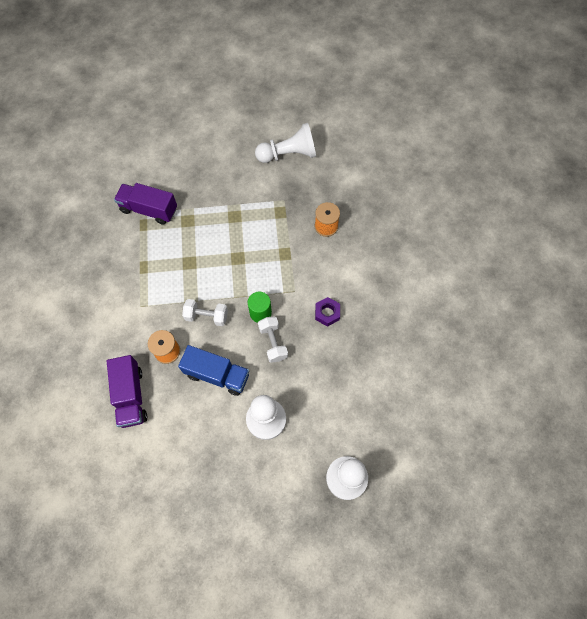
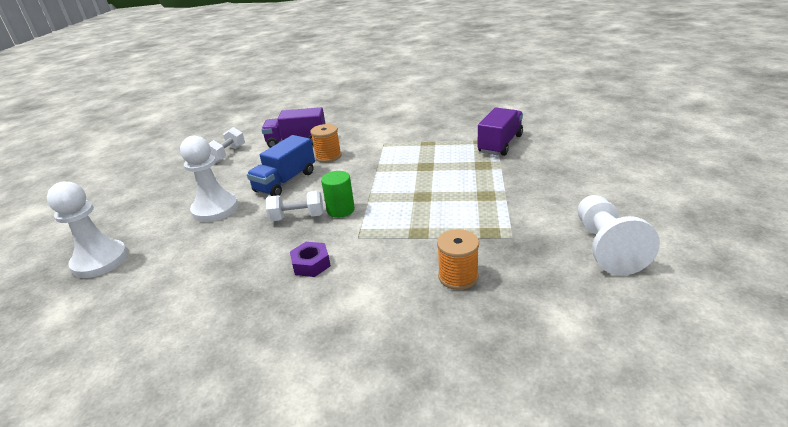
camera: 105 degrees right, 35 degrees down
(206, 316) = (354, 176): white dumbbell -> white dumbbell (227, 154)

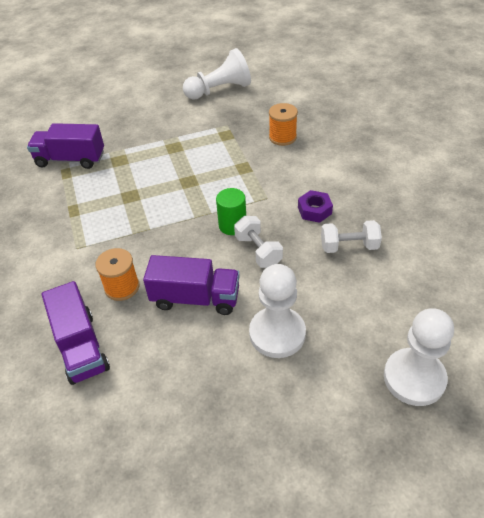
camera: 115 degrees left, 15 degrees up
(227, 154) = (138, 422): white dumbbell -> white dumbbell (349, 246)
(285, 182) = (195, 298): blue truck -> purple truck

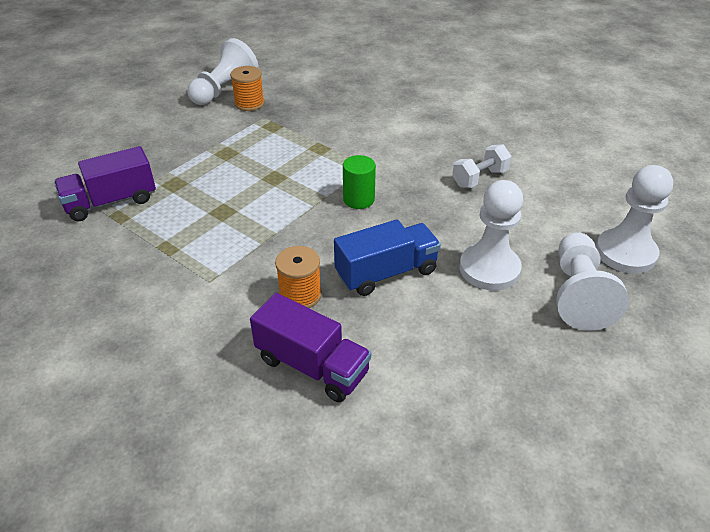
camera: 35 degrees left, 5 degrees down
(195, 298) = (386, 273): purple truck -> blue truck
(258, 251) = (405, 211): white dumbbell -> none
(282, 137) = (331, 112): orange spool -> orange spool (249, 103)
(314, 210) = (422, 161): purple nut -> none
(330, 394) = (578, 294): none -> white pawn

